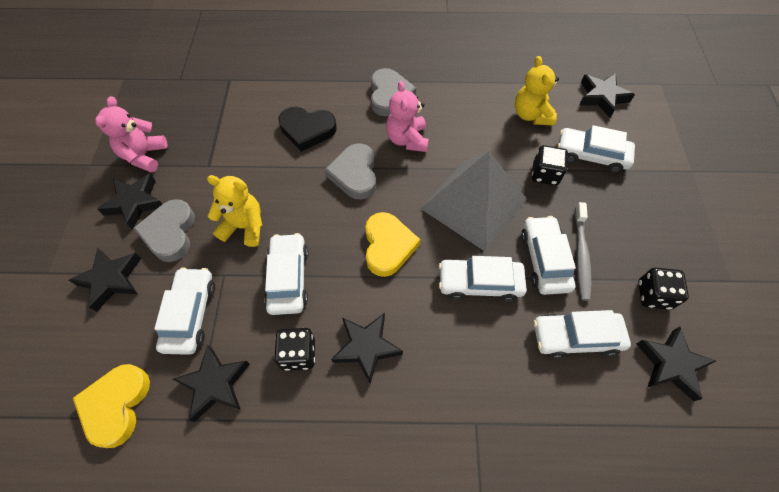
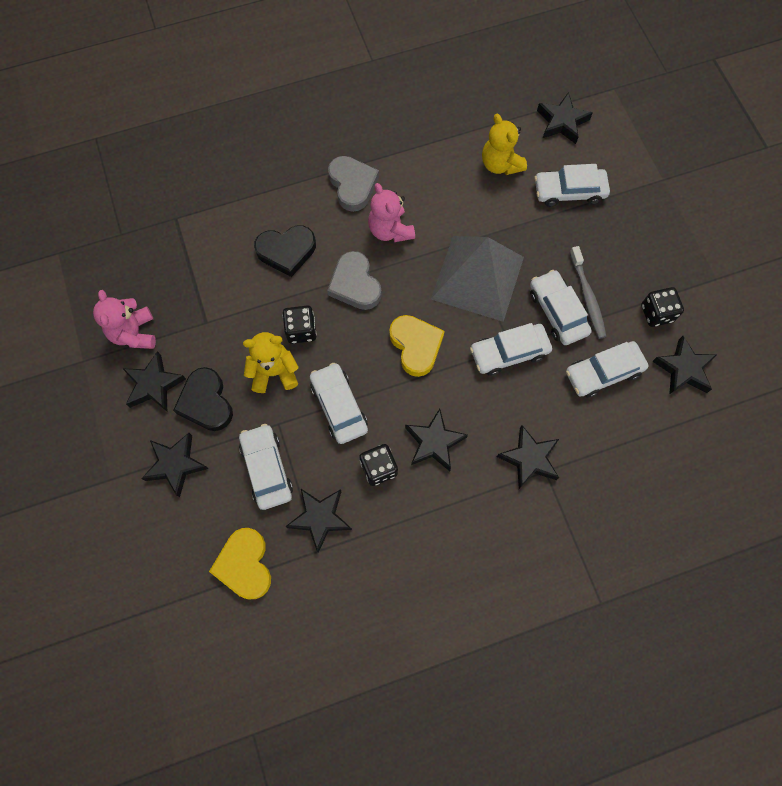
camera: 20 degrees left, 10 degrees up
(170, 233) = (206, 402): grey heart -> black heart
(462, 402) = (529, 459): none -> black star
(545, 174) = (533, 226): black dice -> black dice (301, 330)

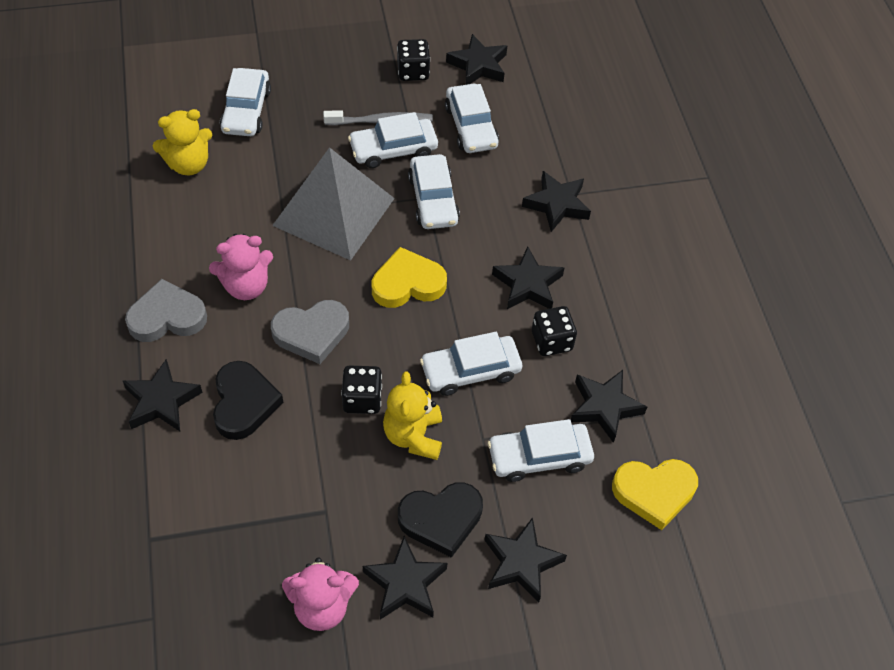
camera: 85 degrees left, 15 degrees down
(562, 122) = (151, 98): black star -> black star (161, 401)

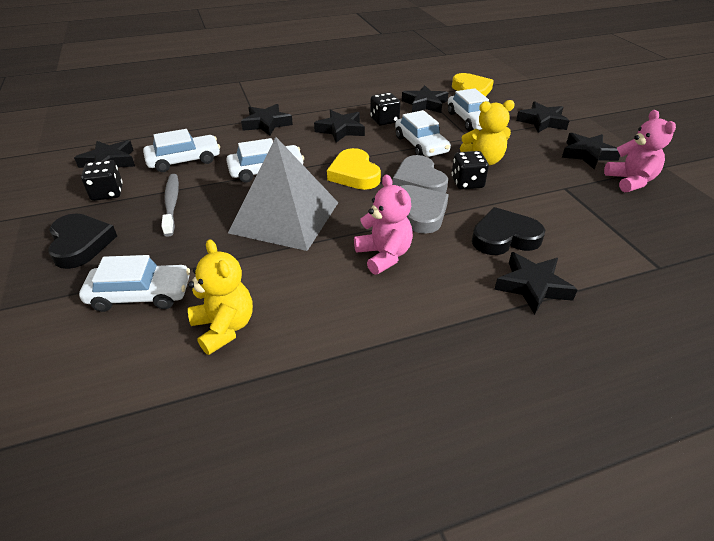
camera: 95 degrees left, 15 degrees down
(167, 317) = (439, 302): grey heart -> grey heart (419, 181)
(393, 149) = (208, 194): white car -> none
(441, 519) = (536, 146): black heart -> black heart (80, 244)

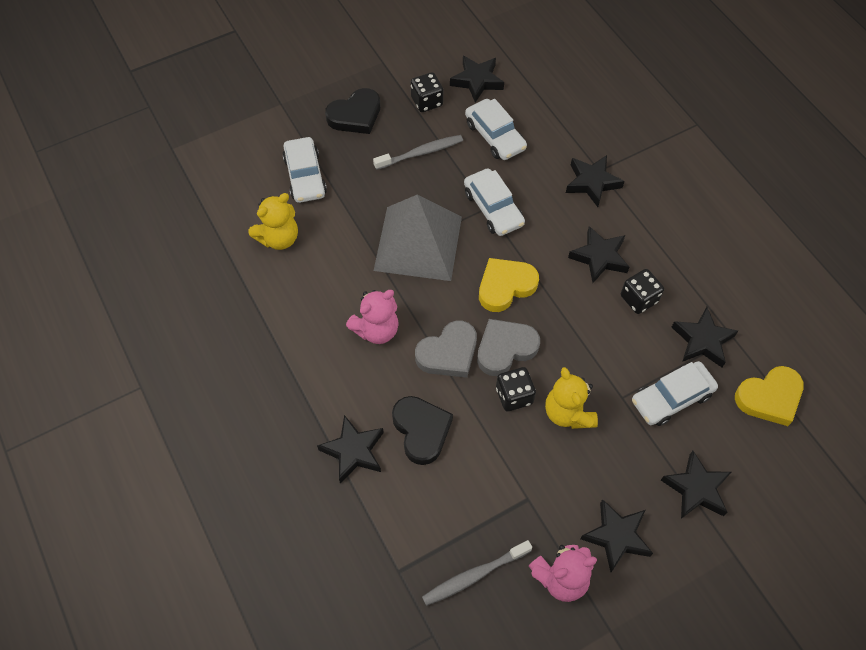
camera: 80 degrees right, 20 degrees up
(421, 145) = (587, 344): white car -> none
(646, 223) = (474, 575): none -> grey toothbrush

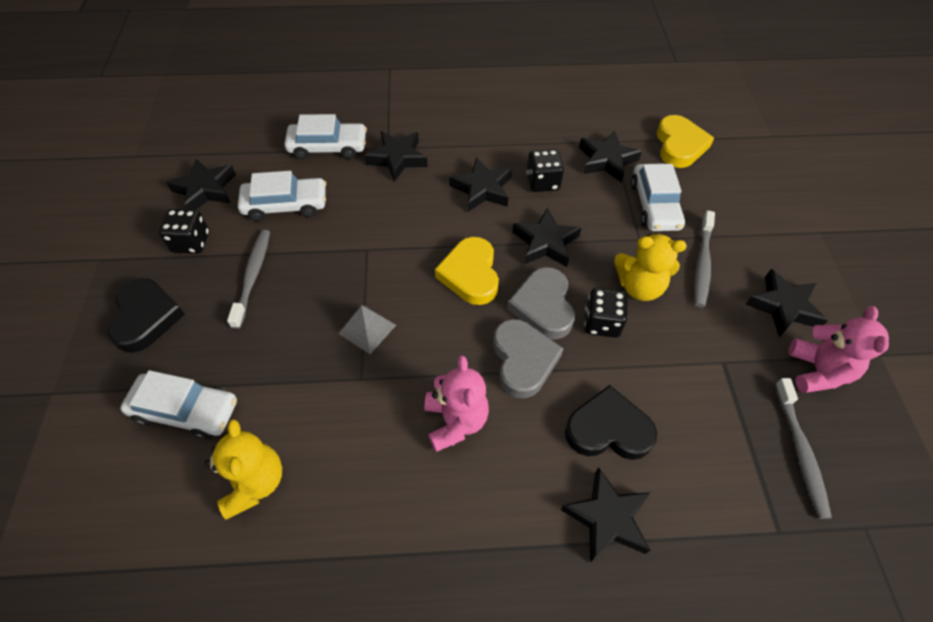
camera: 65 degrees left, 5 degrees down
(418, 243) = (367, 329): grey pyramid -> grey pyramid, size x0.42
(493, 208) = (371, 244): white car -> white car (328, 147)
(625, 456) = (702, 264): none -> grey toothbrush
(696, 488) = (750, 228): black star -> black star (545, 242)

